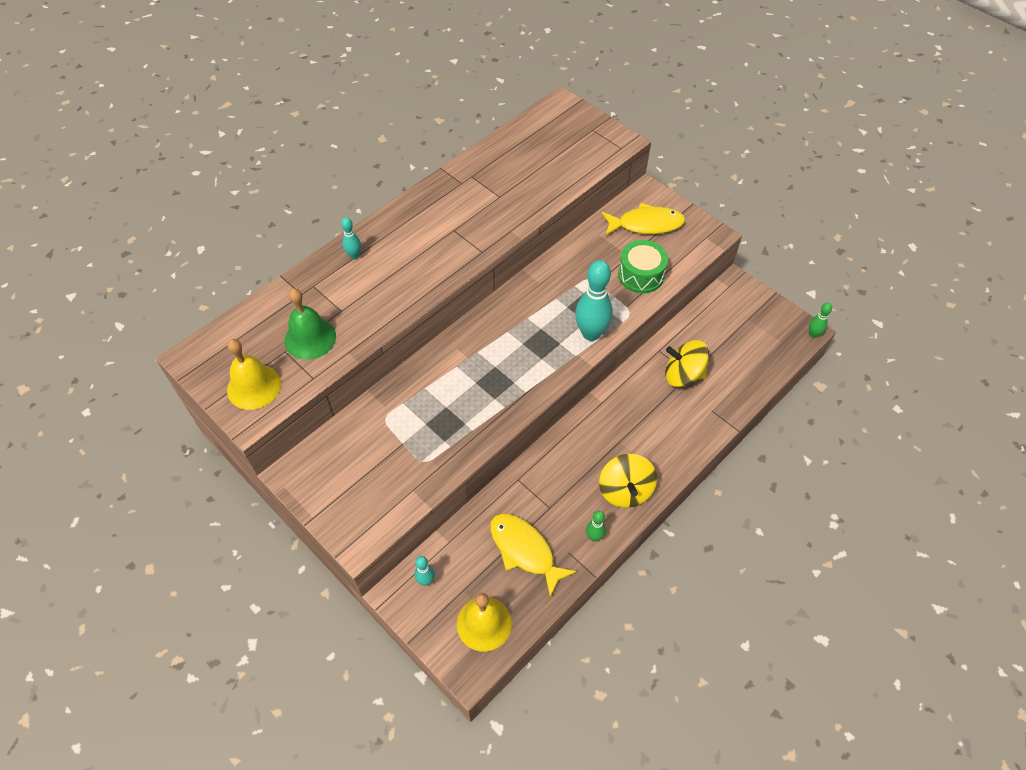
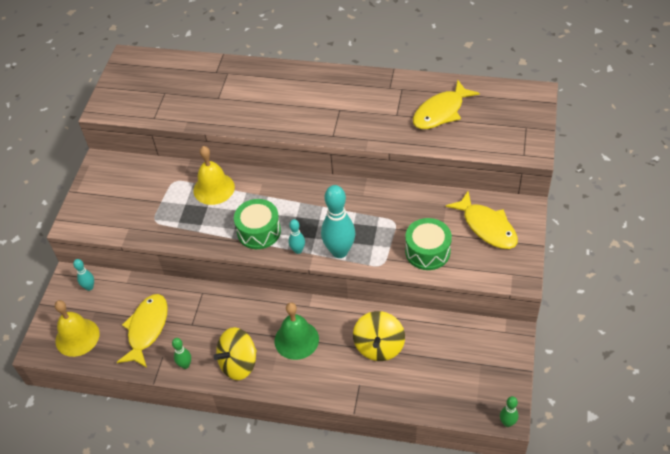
camera: 60 degrees right, 5 degrees down
(254, 386) = (127, 96): yellow bell -> yellow bell (214, 188)
(310, 338) = (183, 97): green bell -> green bell (296, 340)
(354, 256) = (269, 76): turquoise bowling pin -> turquoise bowling pin (298, 250)
(515, 381) = (259, 231): none -> green drum
(525, 167) = (441, 112): none -> yellow fish
(683, 375) = (379, 346): yellow spinning top -> yellow spinning top turned 150 degrees counterclockwise

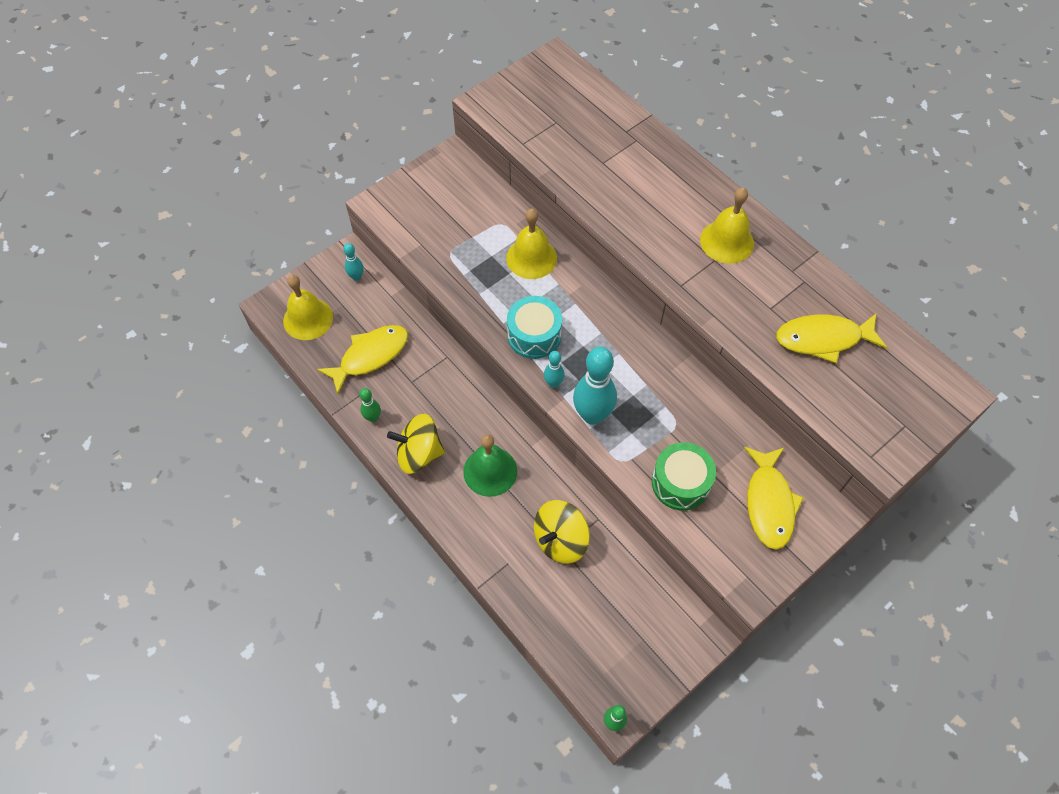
camera: 35 degrees right, 10 degrees up
(259, 231) = (534, 335): green drum -> turquoise drum
(337, 95) = (727, 241): none -> yellow bell

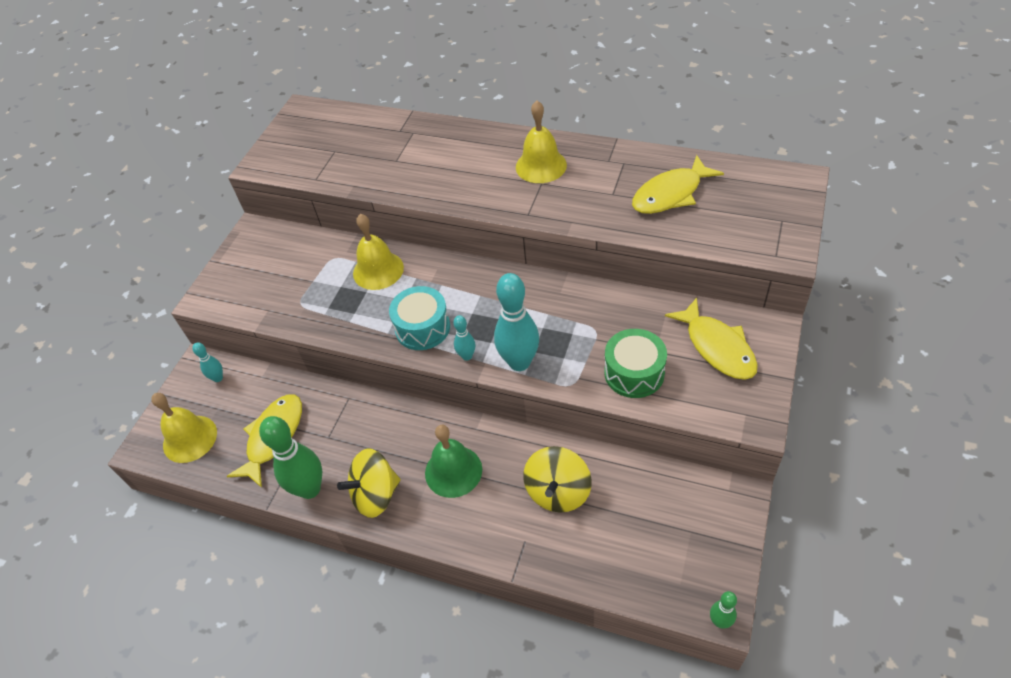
camera: 25 degrees left, 10 degrees down
(373, 418) = (310, 489): green bowling pin -> green bowling pin, size x2.03

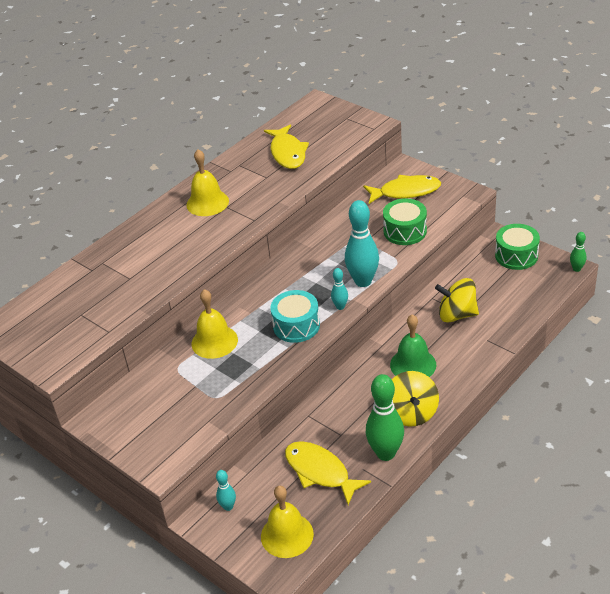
camera: 70 degrees left, 10 degrees down
(558, 491) = (457, 314): yellow spinning top -> yellow spinning top turned 150 degrees clockwise
(709, 530) = (516, 255): none -> green drum

